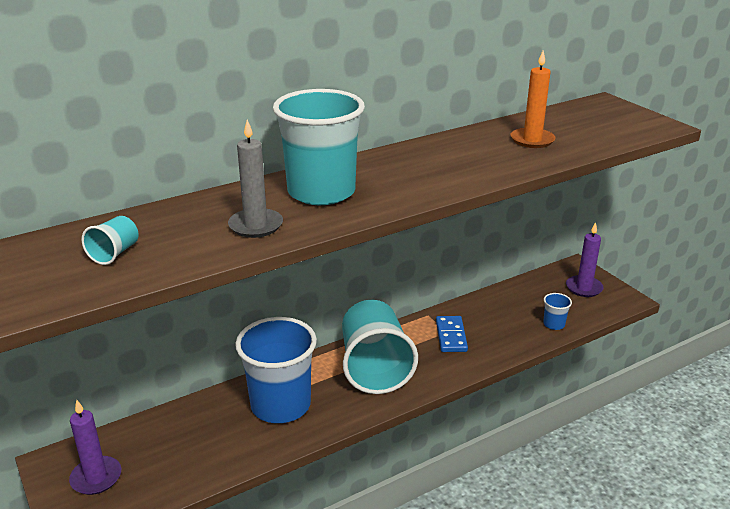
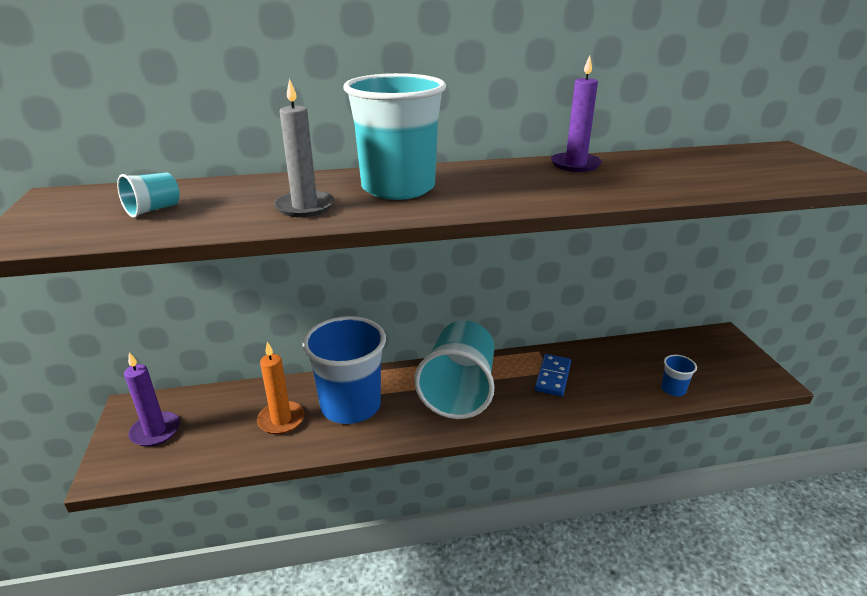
camera: 20 degrees right, 0 degrees up
(532, 140) = (670, 172): orange candle -> orange candle (281, 420)
(584, 288) = (724, 358): purple candle -> purple candle (575, 165)

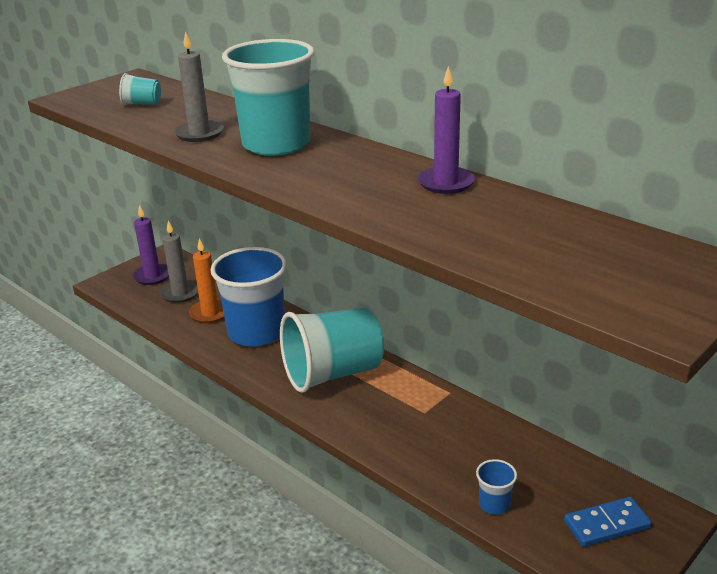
camera: 55 degrees right, 0 degrees up
(218, 425) = (180, 293): none -> grey candle
(553, 377) = (417, 417): blue domino -> blue domino (606, 524)

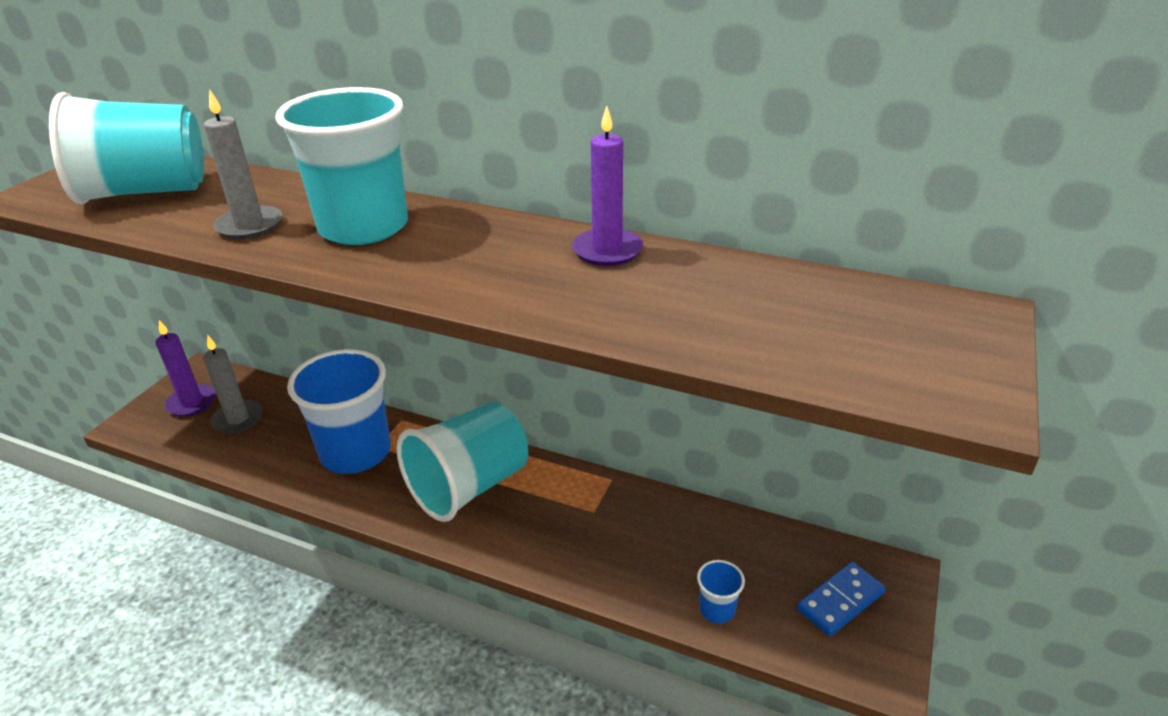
camera: 20 degrees left, 5 degrees up
(142, 104) = (146, 192): turquoise cup -> turquoise cup, size x2.44
(210, 313) = (287, 438): orange candle -> none

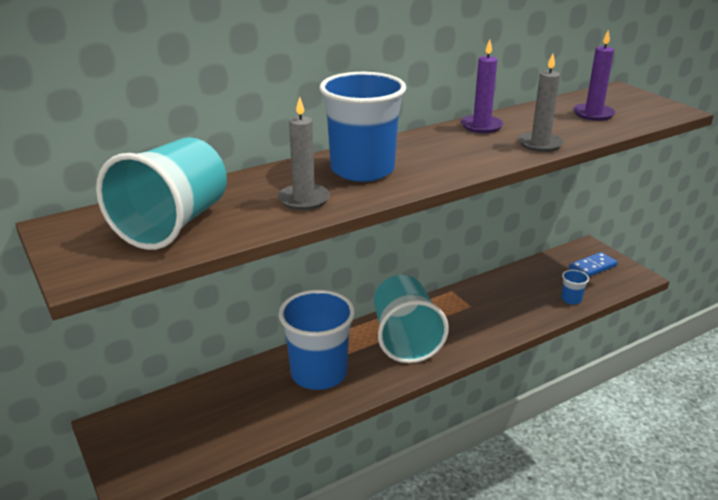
camera: 55 degrees left, 5 degrees down
(192, 403) = (149, 440): purple candle -> purple candle (593, 114)
(238, 419) = (207, 419): grey candle -> grey candle (540, 144)
(364, 227) = (362, 170): turquoise cup -> blue cup
(840, 601) = (592, 267): blue domino -> blue domino turned 60 degrees clockwise

